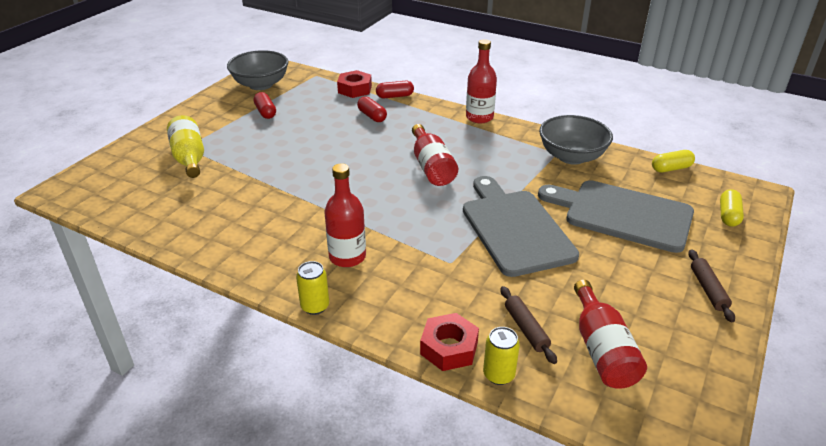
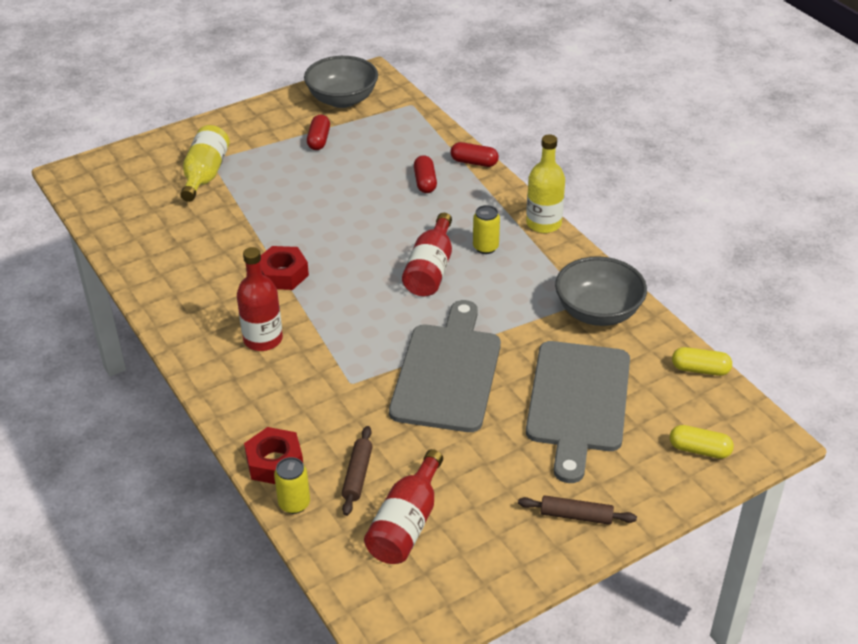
camera: 30 degrees right, 5 degrees up
(315, 306) = (197, 376): yellow can -> yellow can (485, 247)
(355, 89) = (438, 138): red nut -> red nut (282, 274)
(479, 117) = (543, 223): red bottle -> yellow bottle
(622, 214) = (578, 402): grey cutting board -> grey cutting board turned 135 degrees counterclockwise
(708, 290) = (576, 515): brown rolling pin -> brown rolling pin turned 75 degrees clockwise
(728, 215) = (699, 450): yellow capsule -> yellow capsule turned 60 degrees clockwise

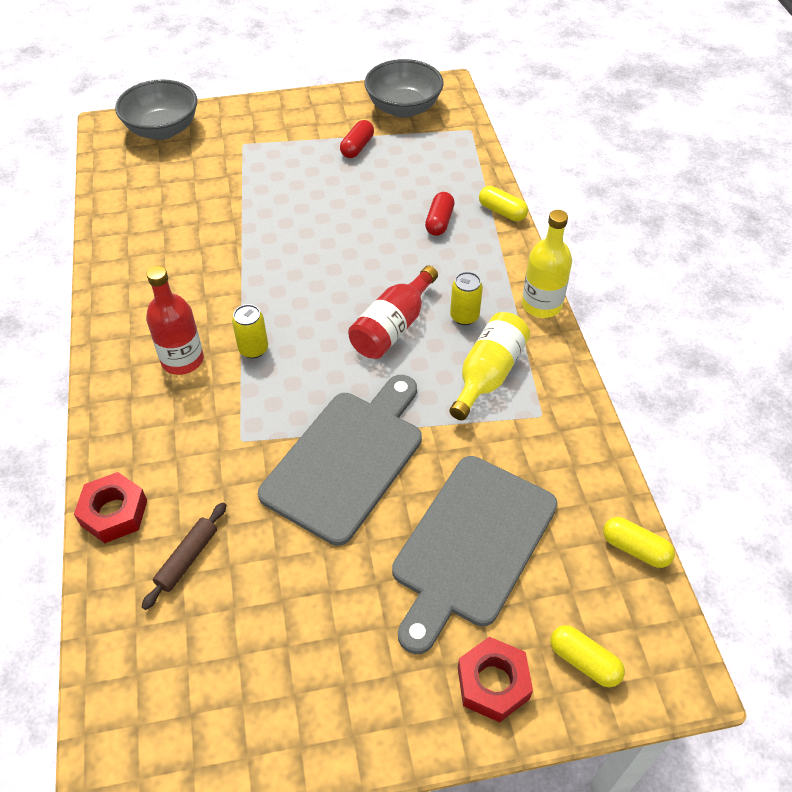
camera: 20 degrees right, 10 degrees up
(205, 175) = (228, 158): yellow bottle -> yellow bottle (488, 374)
(282, 274) = (242, 290): red nut -> red nut (493, 683)
(294, 504) = (105, 572): yellow can -> yellow can (253, 349)
(406, 523) = (205, 641): red bottle -> none
(474, 162) = (502, 212): red capsule -> yellow capsule
(576, 515) = (395, 701): brown rolling pin -> none
(598, 312) = (549, 434): grey bowl -> grey bowl (163, 130)

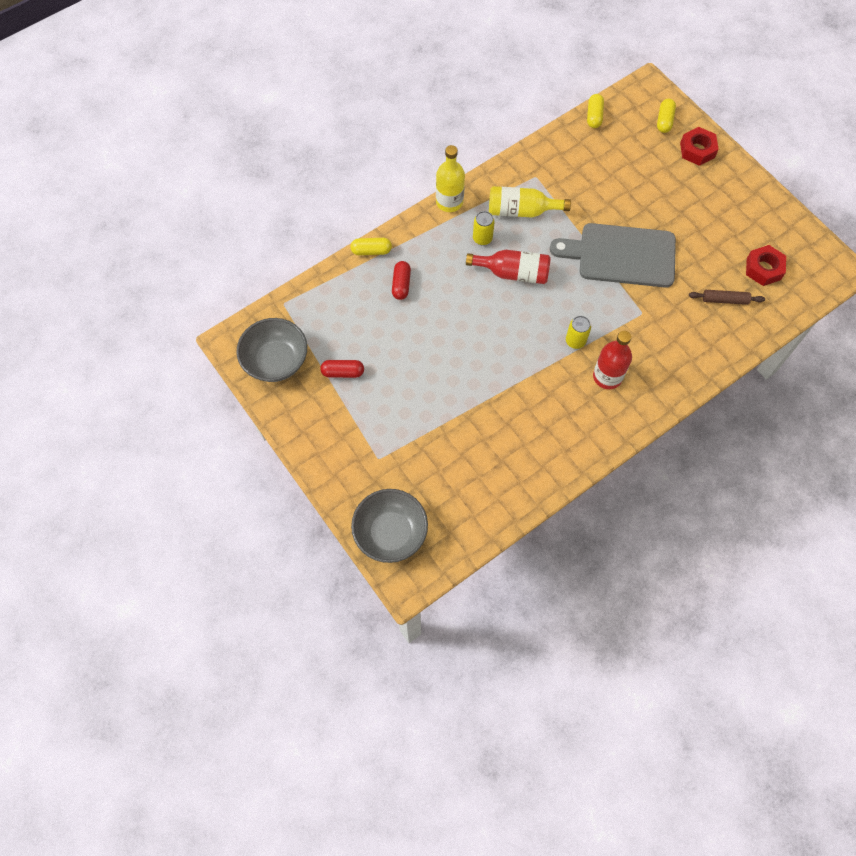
camera: 115 degrees left, 15 degrees up
(114, 513) = (724, 350): red nut -> red nut (763, 269)
(439, 222) = (401, 284): red capsule -> red capsule turned 75 degrees counterclockwise
(472, 545) = (635, 181): grey cutting board -> none
(502, 212) = (371, 251): yellow capsule -> yellow capsule turned 75 degrees clockwise

